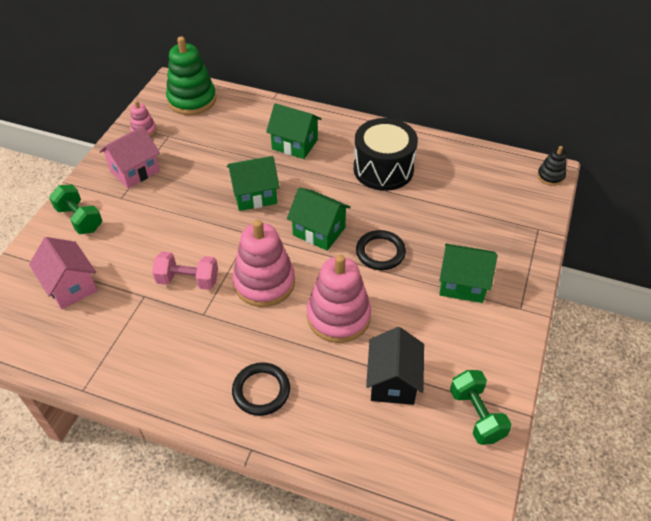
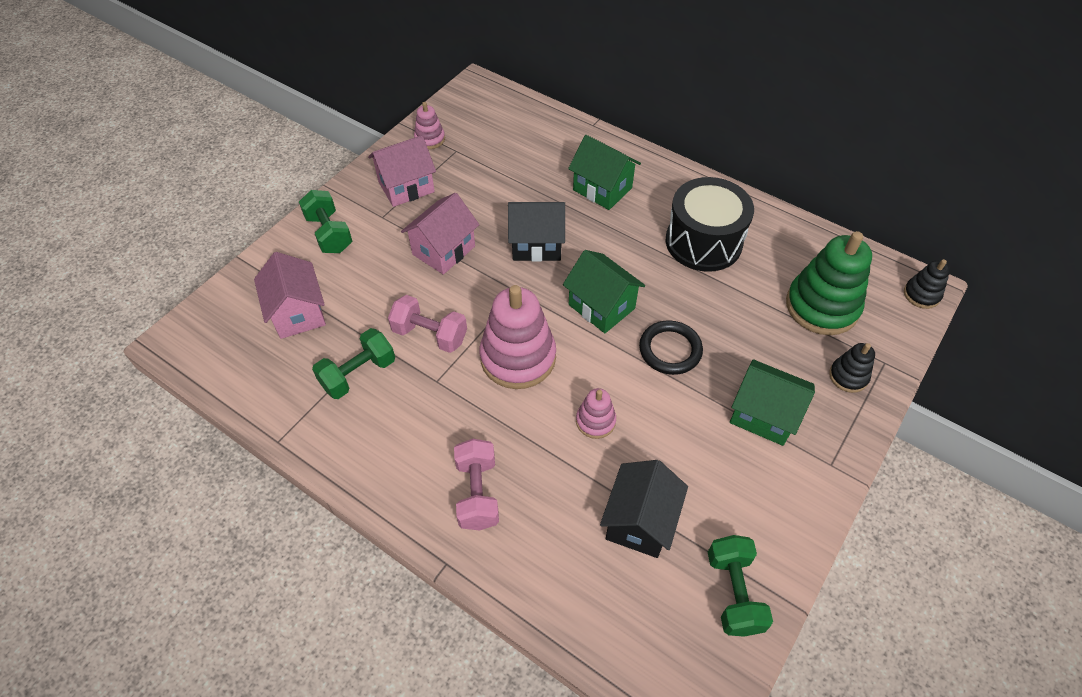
camera: 15 degrees right, 5 degrees up
(137, 322) = (358, 374): none -> green dumbbell
(180, 214) = (443, 250): none -> pink house
(192, 100) = (495, 110): green stacking toy -> green stacking toy (822, 306)
(254, 195) = (536, 245): green house -> black house
(261, 391) = (477, 493): black ring -> pink dumbbell
(338, 316) = (595, 421): pink stacking toy -> pink stacking toy, size x0.50
(515, 244) = (848, 376): none -> black stacking toy

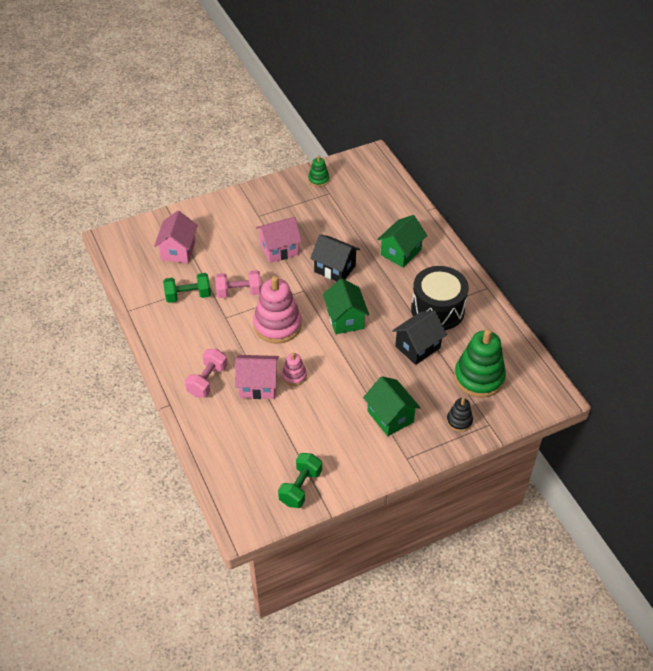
camera: 30 degrees right, 5 degrees down
(329, 233) = (223, 213): green dumbbell -> none
(406, 187) = (284, 203): pink house -> pink house (258, 385)
(430, 139) = (318, 179): pink stacking toy -> green stacking toy
(430, 335) = (239, 292): pink dumbbell -> pink dumbbell turned 60 degrees counterclockwise
(602, 189) = (401, 252): green house -> green house turned 60 degrees clockwise
(640, 521) = (279, 433): black house -> black house (417, 347)
(670, 350) = (365, 359): black ring -> none
(921, 295) = (550, 399): black stacking toy -> none

